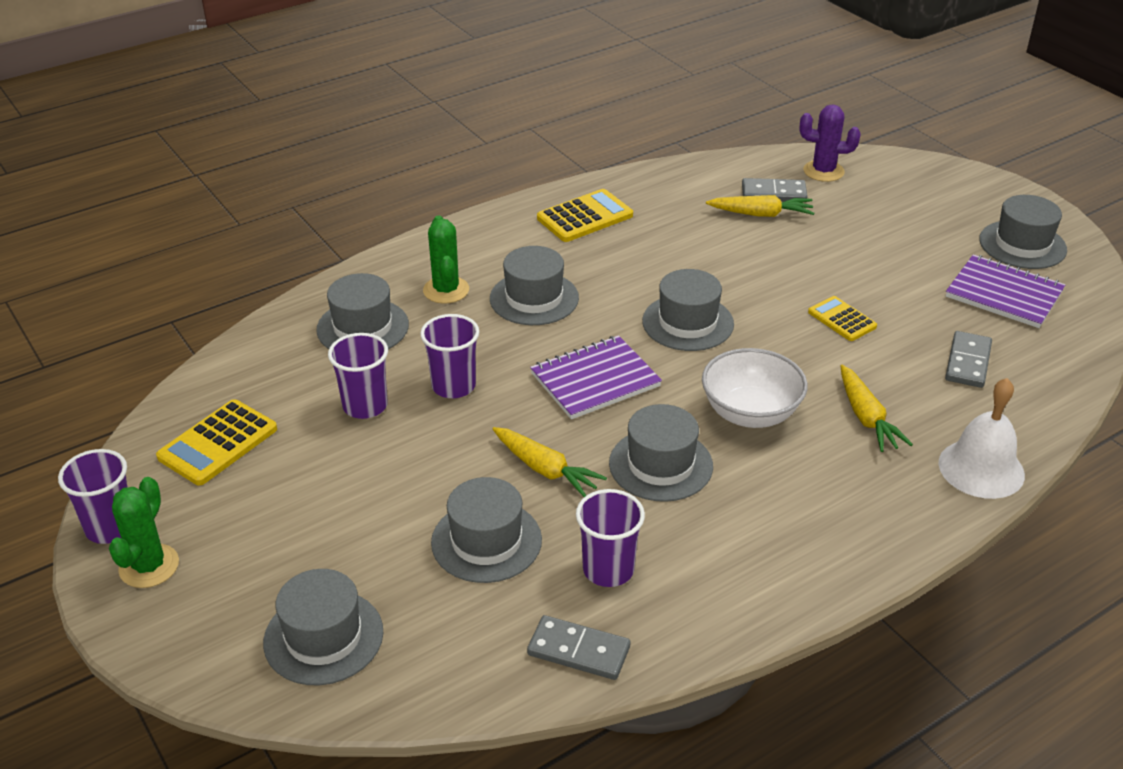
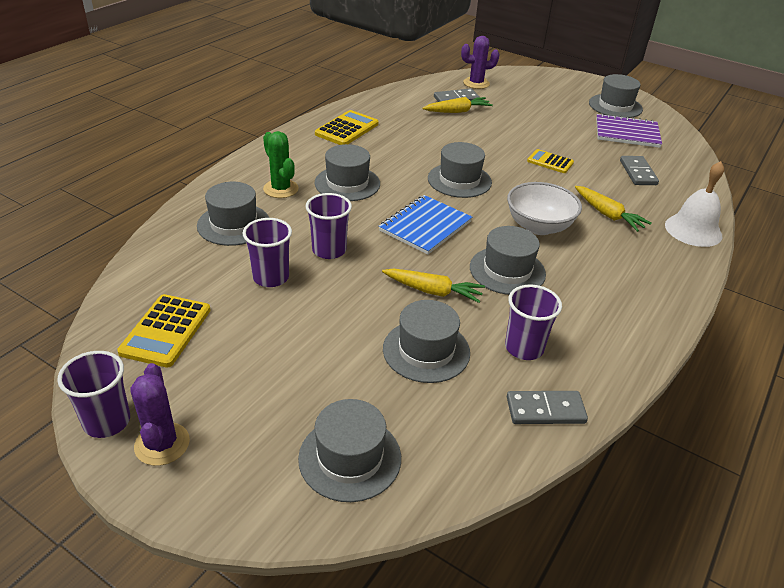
camera: 25 degrees left, 0 degrees up
(149, 566) = (162, 444): green cactus -> purple cactus
(595, 380) = (425, 226): purple notebook -> blue notebook

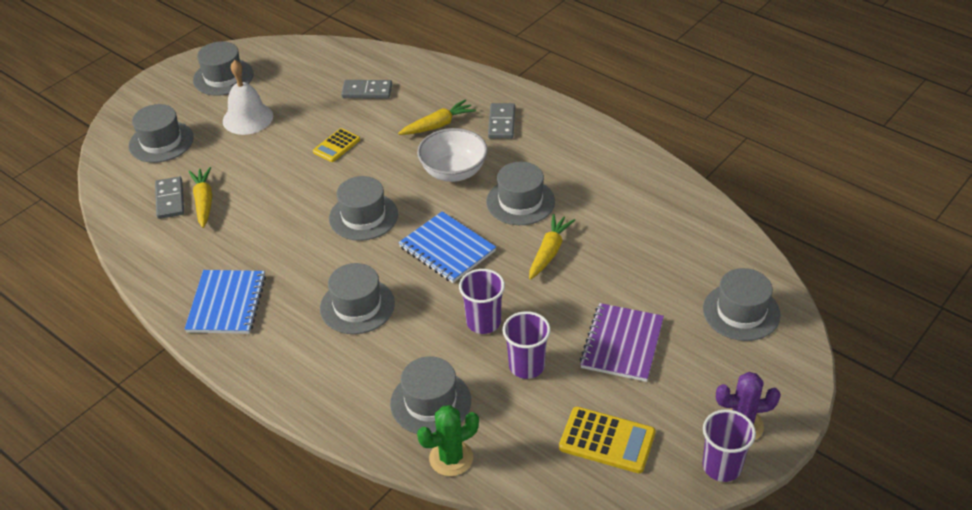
camera: 80 degrees left, 5 degrees up
(281, 189) = (361, 364): green cactus -> green cactus (451, 458)
(347, 129) = (227, 304): yellow calculator -> blue notebook
(426, 351) = (626, 262): grey hat -> grey hat (161, 142)
(476, 83) = (130, 177): purple cactus -> none
(524, 348) = (620, 206): purple cup -> none
(545, 410) = (685, 204): grey domino -> grey domino (501, 123)
(627, 133) = (286, 82): purple notebook -> purple notebook (622, 344)
(693, 230) = (466, 81): white bell -> white bell (248, 118)

